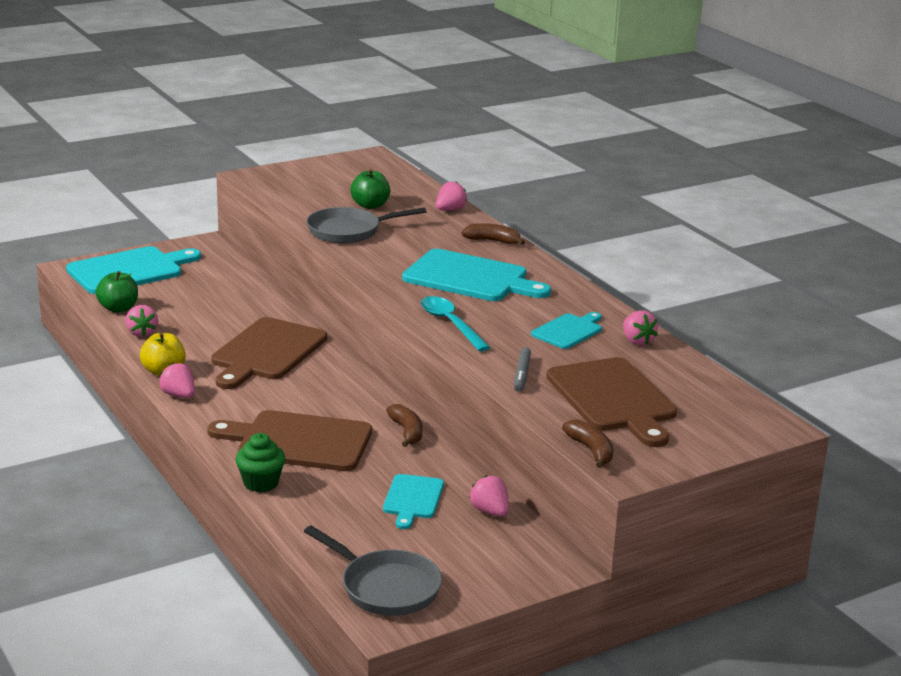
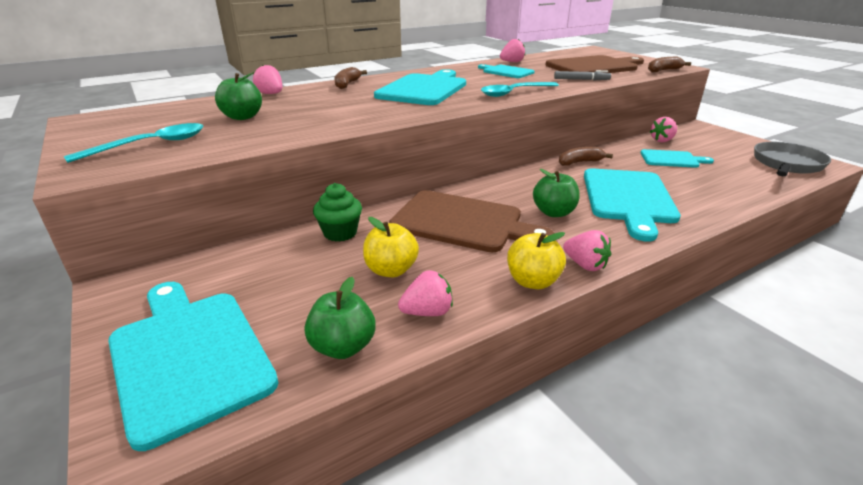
camera: 90 degrees left, 5 degrees up
(179, 395) = (585, 265): pink strawberry -> pink strawberry turned 90 degrees counterclockwise
(197, 322) = (391, 270): none -> yellow apple
(261, 483) = (711, 210): green cupcake -> green cupcake (340, 233)
(275, 396) = (554, 212): none -> green apple
(299, 441) = (628, 198): brown cutting board -> turquoise cutting board
(302, 185) = (150, 145): none -> turquoise spoon
(348, 231) = (312, 123): grey pan -> none

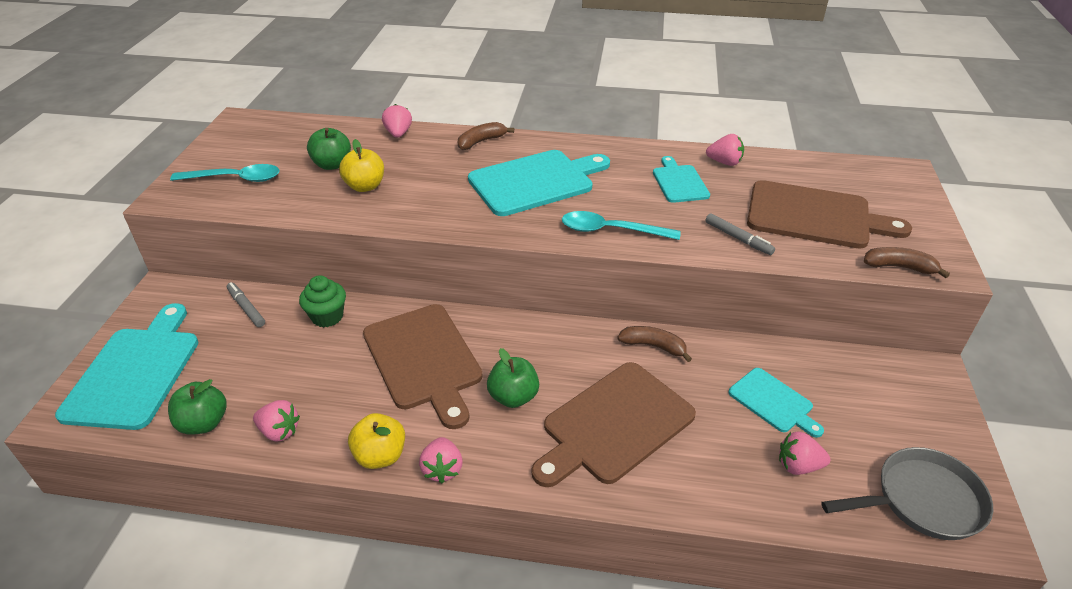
camera: 40 degrees right, 10 degrees up
(248, 259) = (246, 308): none -> grey marker
(391, 270) = (309, 377): yellow apple -> yellow apple (365, 186)
(628, 198) = (614, 425): turquoise cutting board -> brown cutting board
(662, 140) = (823, 366): pink strawberry -> pink strawberry (798, 465)

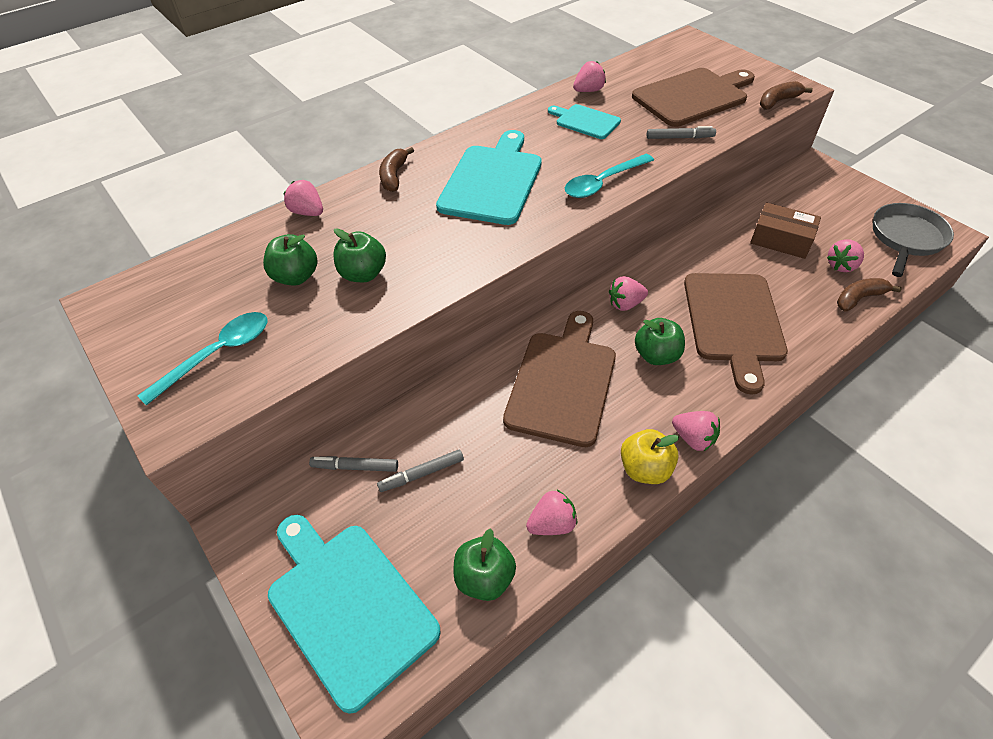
camera: 45 degrees left, 10 degrees up
(267, 341) = (422, 474): none -> grey marker
(327, 316) = (438, 414): green cupcake -> none
(365, 186) = (363, 274): yellow apple -> green apple
(424, 360) = (562, 382): brown cutting board -> brown cutting board turned 90 degrees counterclockwise
(552, 347) = (625, 304): none -> pink strawberry
(653, 346) = (678, 256): brown banana -> brown banana (859, 298)
(773, 402) = (781, 240): turquoise cutting board -> brown box

